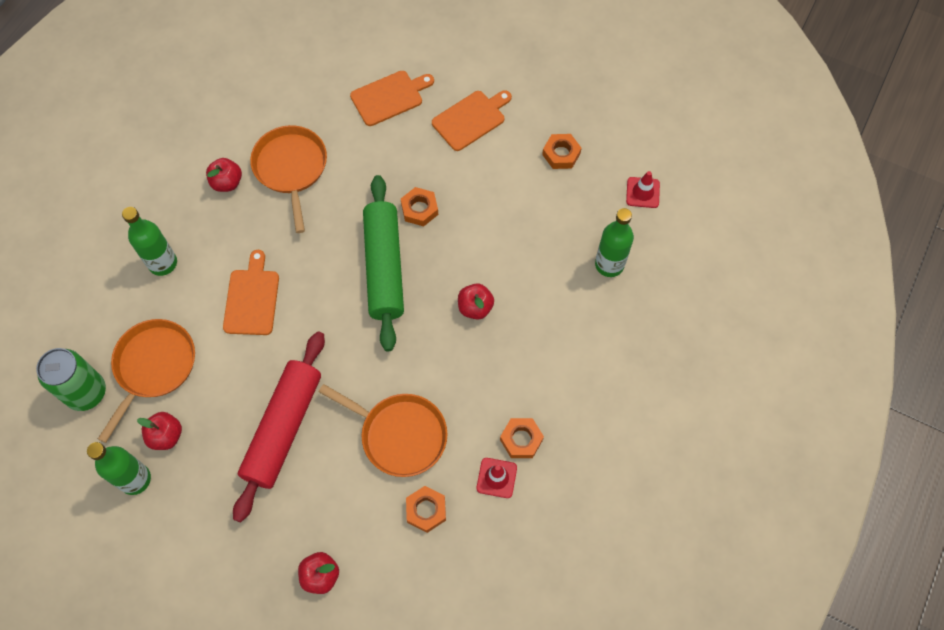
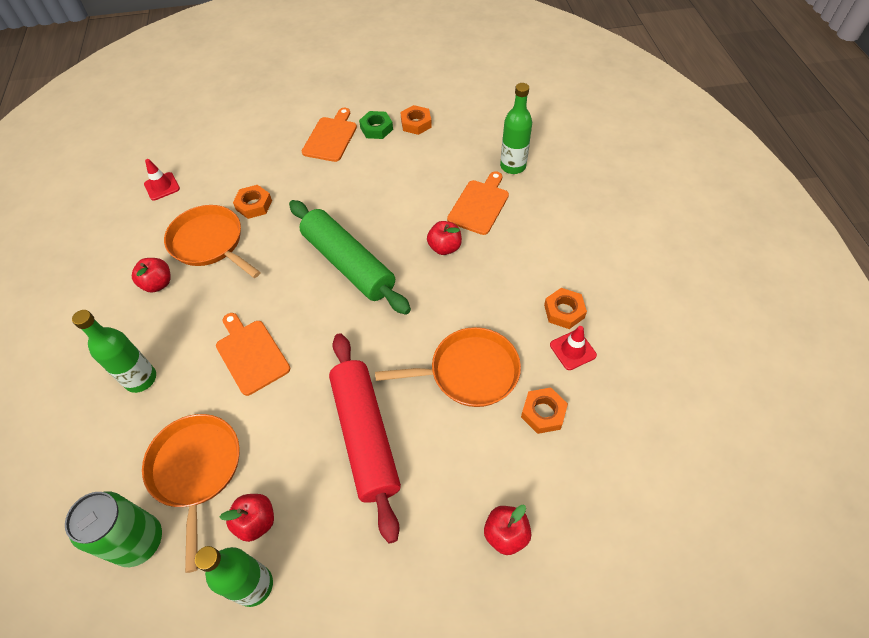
camera: 35 degrees left, 10 degrees down
(390, 97) = (255, 156): orange cutting board -> orange cutting board (480, 205)
(419, 209) = (342, 211): orange nut -> orange nut (254, 205)
(520, 136) = (376, 128): none -> green nut
(642, 192) = (492, 115): red traffic cone -> red traffic cone (162, 186)

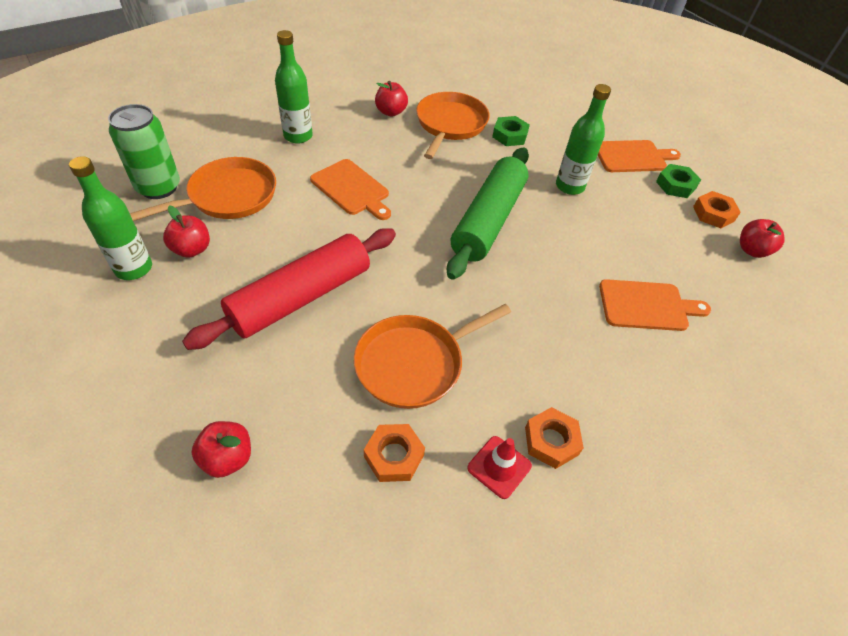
camera: 60 degrees right, 5 degrees down
(162, 186) = (488, 78): red traffic cone -> none
(251, 354) = (352, 189): orange cutting board -> orange cutting board turned 105 degrees clockwise
(254, 205) = (509, 135): orange nut -> green nut
(444, 247) = (562, 291): red apple -> red apple (752, 250)
(469, 372) = (414, 363): orange pan -> orange pan turned 90 degrees clockwise
(513, 166) = (733, 322): green bottle -> green bottle (569, 186)

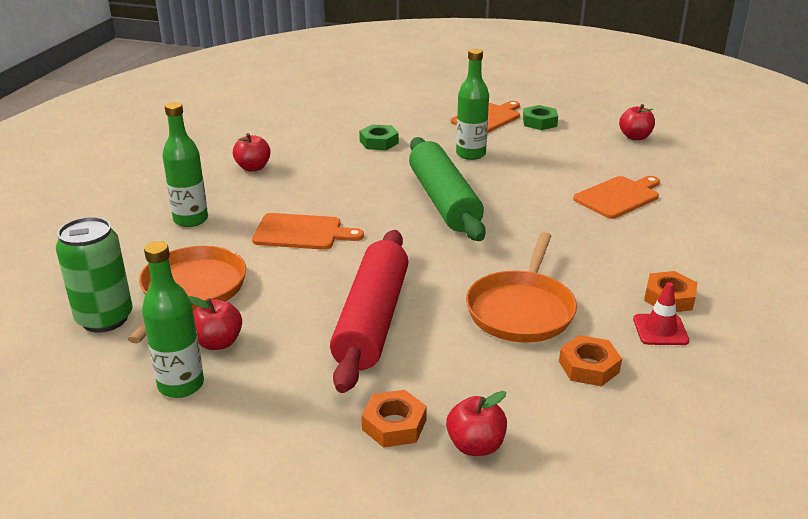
camera: 35 degrees left, 20 degrees down
(450, 124) = (319, 155): orange pan -> none
(713, 214) = (585, 128): orange nut -> orange nut (394, 425)

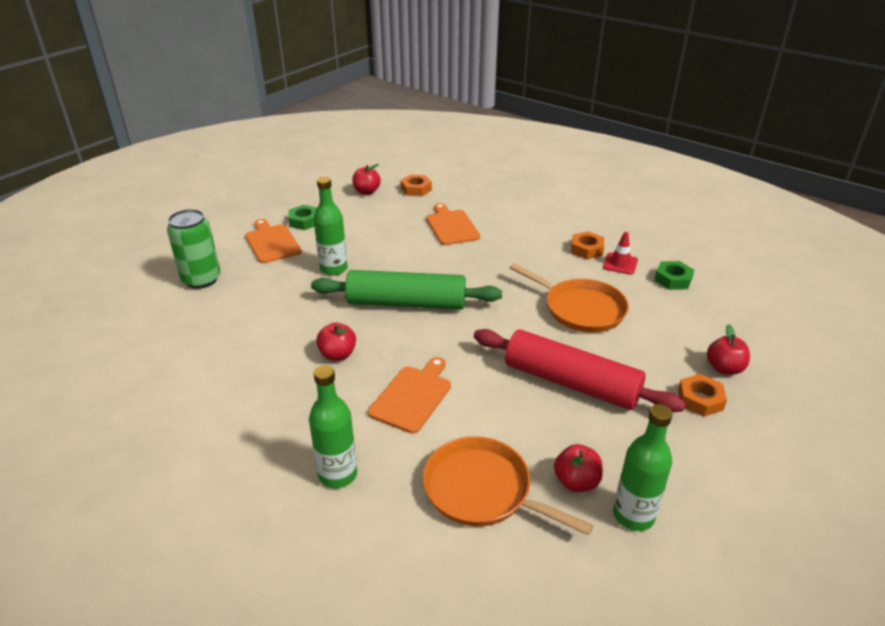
camera: 70 degrees left, 5 degrees up
(105, 319) = (509, 568): green can -> green can (201, 280)
(253, 168) = (250, 408): red apple -> red apple (338, 354)
(379, 142) = (265, 312): green nut -> green nut (673, 279)
(588, 367) = (652, 301): orange nut -> orange nut (416, 189)

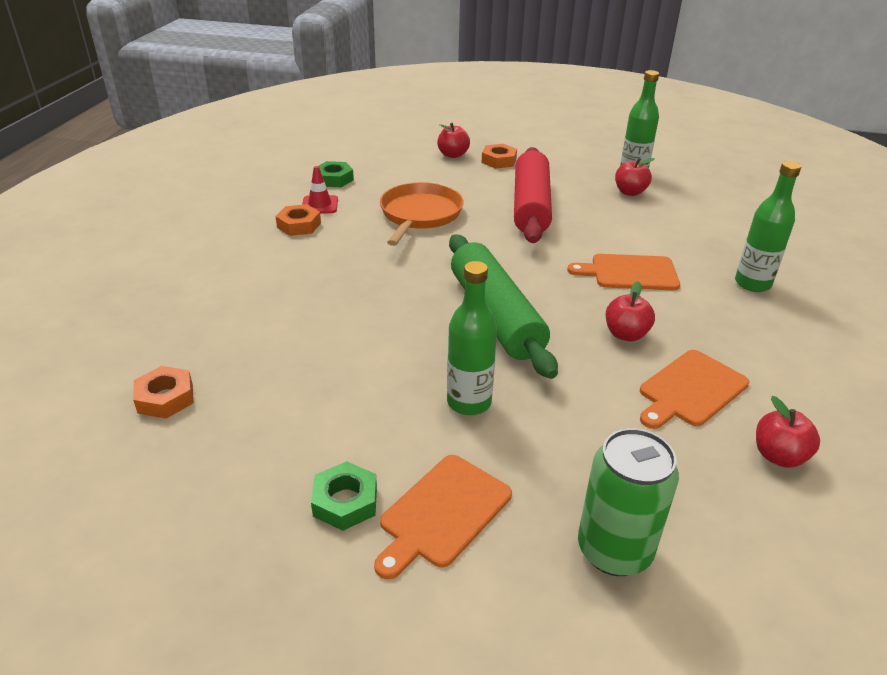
camera: 115 degrees left, 0 degrees up
(366, 192) = (191, 459): red apple -> red apple (778, 456)
(451, 226) = (286, 328): orange cutting board -> orange cutting board (690, 390)
(482, 490) = (681, 222): orange pan -> none

